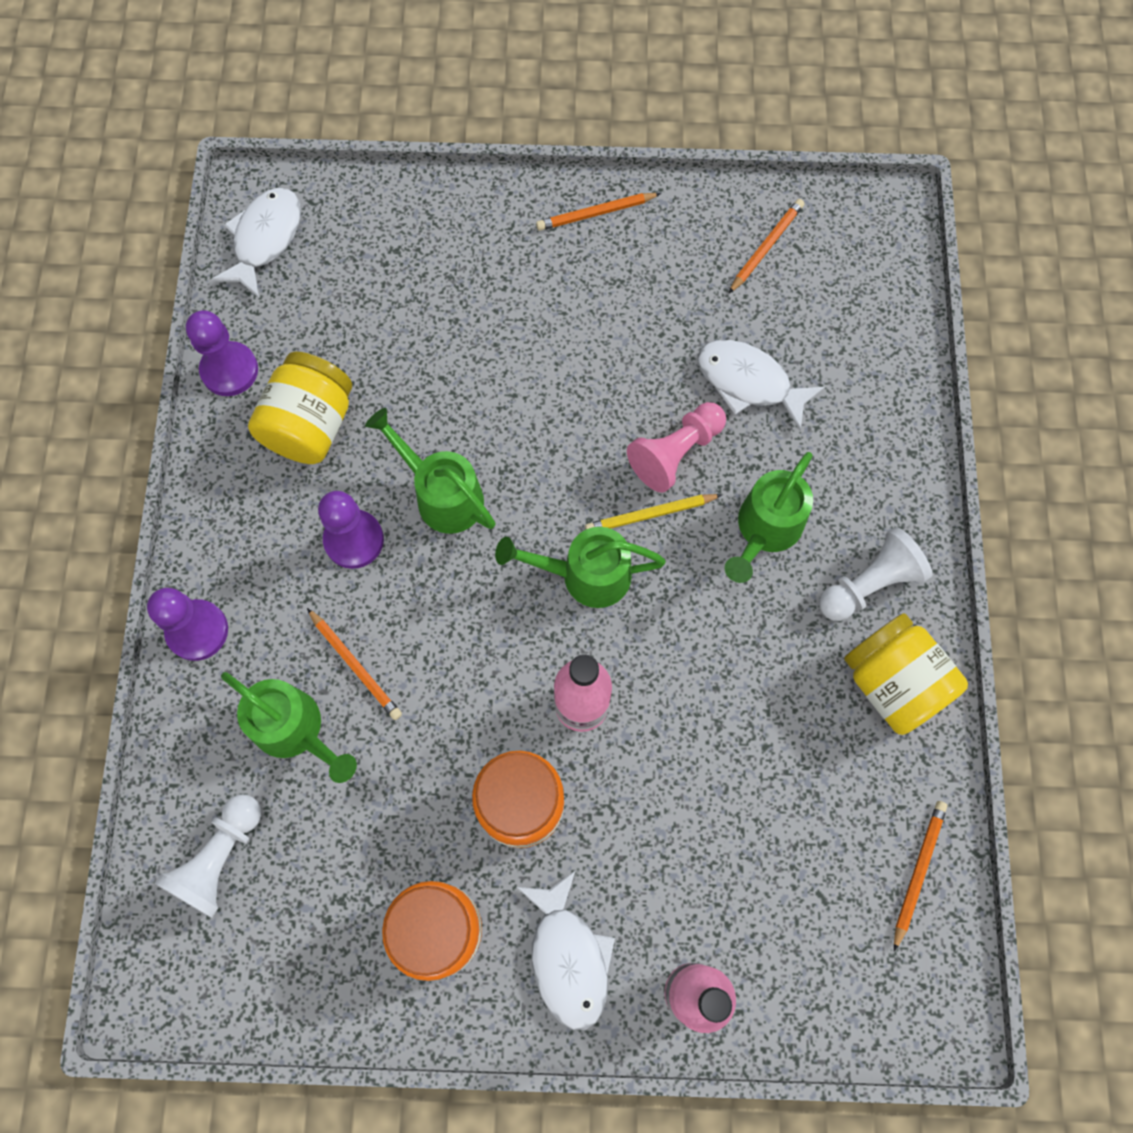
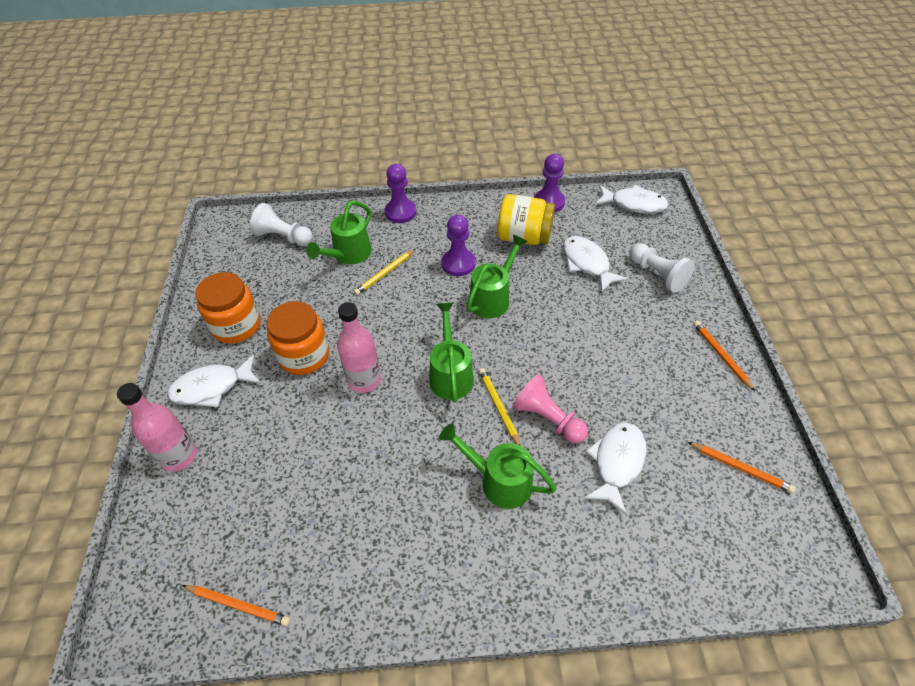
camera: 85 degrees right, 20 degrees down
(355, 666) = (385, 273): orange pencil -> yellow pencil
(391, 341) = (587, 263): none -> white fish
(869, 584) = (465, 560): white pawn -> white pawn (657, 275)
(892, 683) = (385, 581): yellow jar -> none

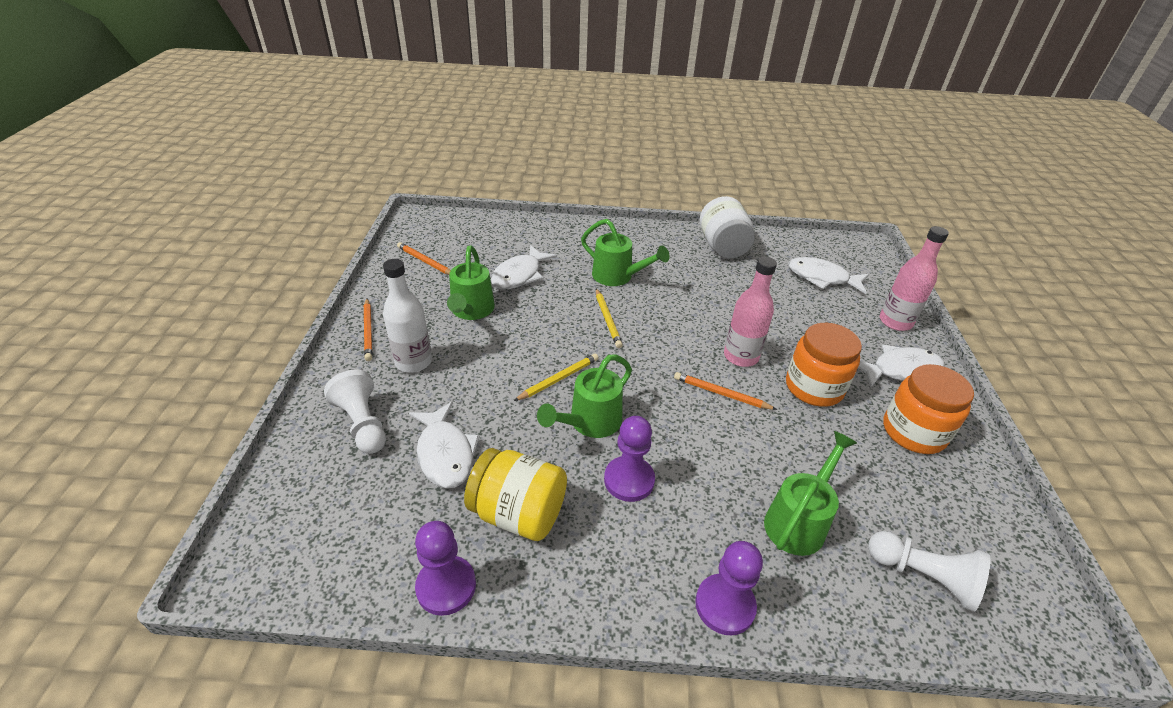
camera: 175 degrees left, 10 degrees down
(238, 605) = (799, 246): orange pencil -> orange pencil (721, 393)
(357, 578) = (723, 247): none -> white jar
(385, 273) = (736, 479): yellow pencil -> yellow pencil (559, 379)
(450, 374) = (651, 350): green watering can -> green watering can (471, 311)
(547, 418) = (565, 307): pink pawn -> none
(634, 204) = (299, 557): white fish -> white fish (822, 278)
(657, 329) = (413, 362): none -> white bottle

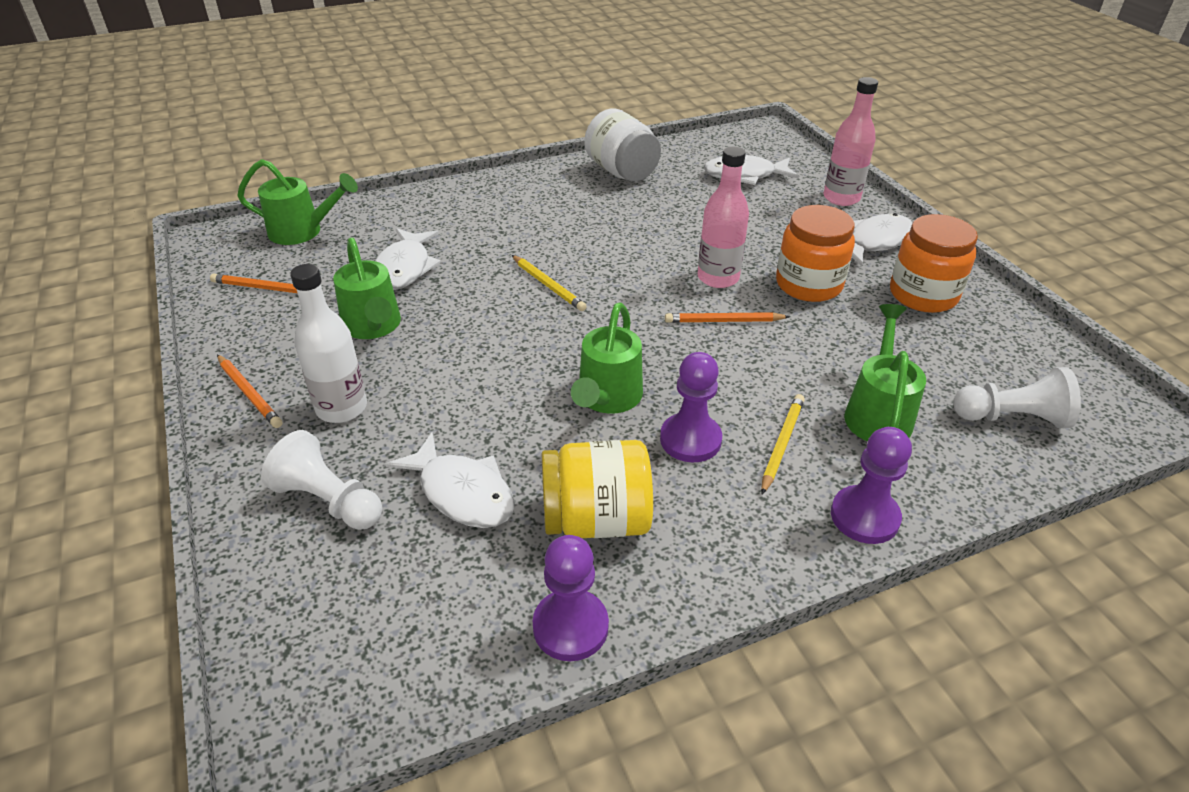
camera: 25 degrees left, 0 degrees up
(559, 379) = (538, 366): yellow pencil -> yellow pencil (782, 444)
(618, 277) = (526, 236): green watering can -> green watering can (303, 231)

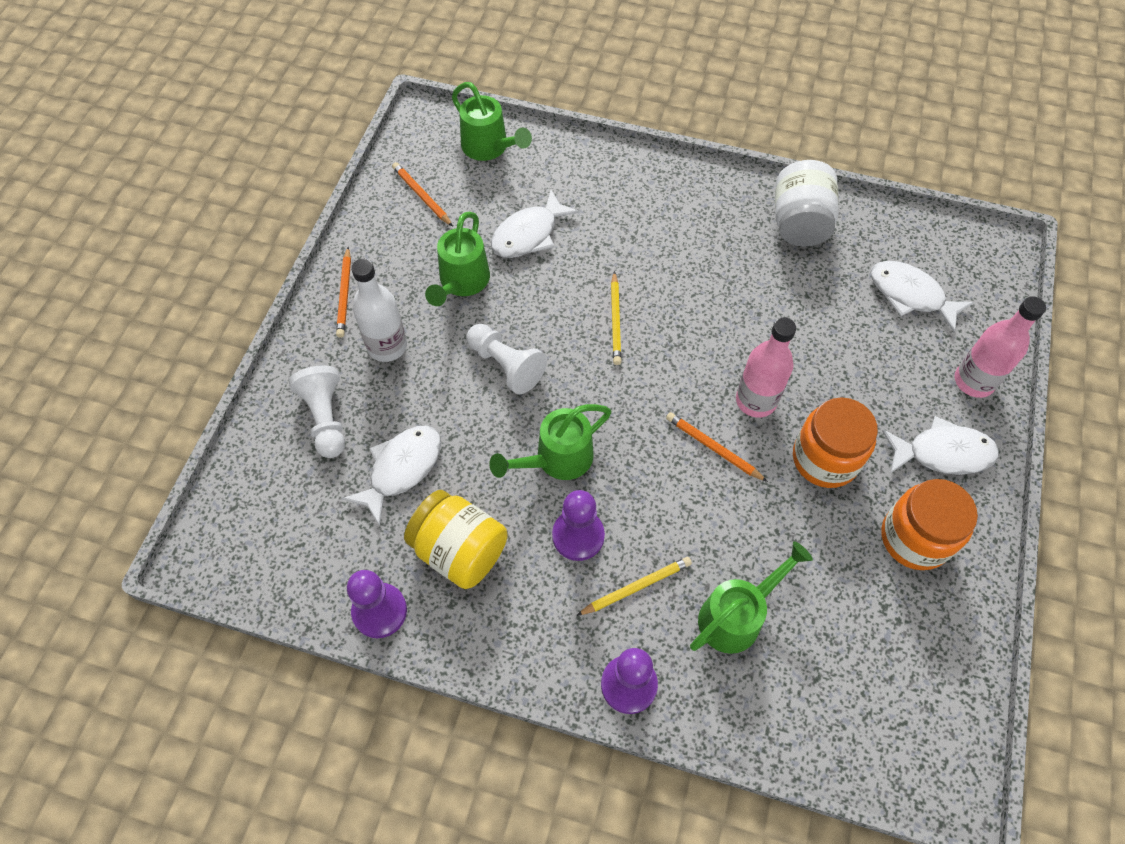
camera: 40 degrees right, 20 degrees up
(462, 493) = (401, 469): white fish -> white fish turned 135 degrees counterclockwise
(1012, 417) = (838, 700): white pawn -> white pawn (506, 365)

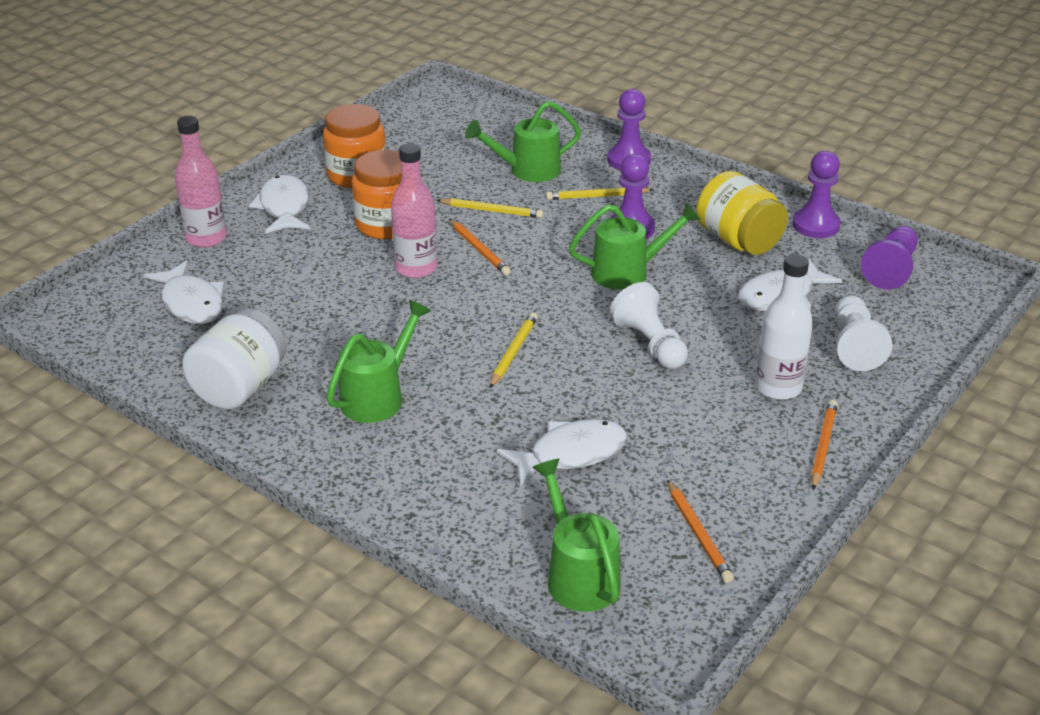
camera: 160 degrees left, 25 degrees down
(293, 551) = (891, 269): none -> purple pawn
(461, 283) = (674, 425): green watering can -> green watering can (378, 396)
(735, 519) = (492, 211): none -> yellow pencil
(943, 453) = (284, 207): white fish -> white fish turned 60 degrees clockwise

